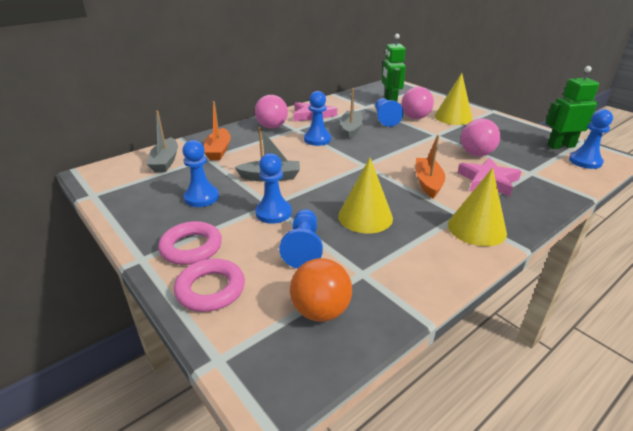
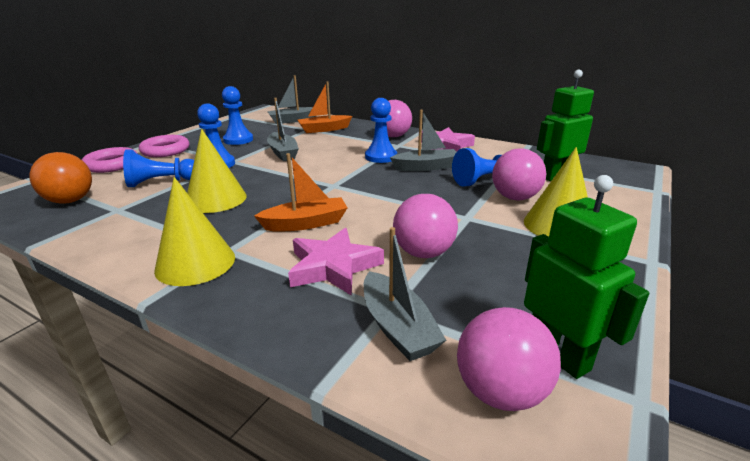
camera: 70 degrees right, 5 degrees down
(546, 173) = (397, 327): none -> grey boat
(585, 161) = (500, 391): blue pawn -> pink ball

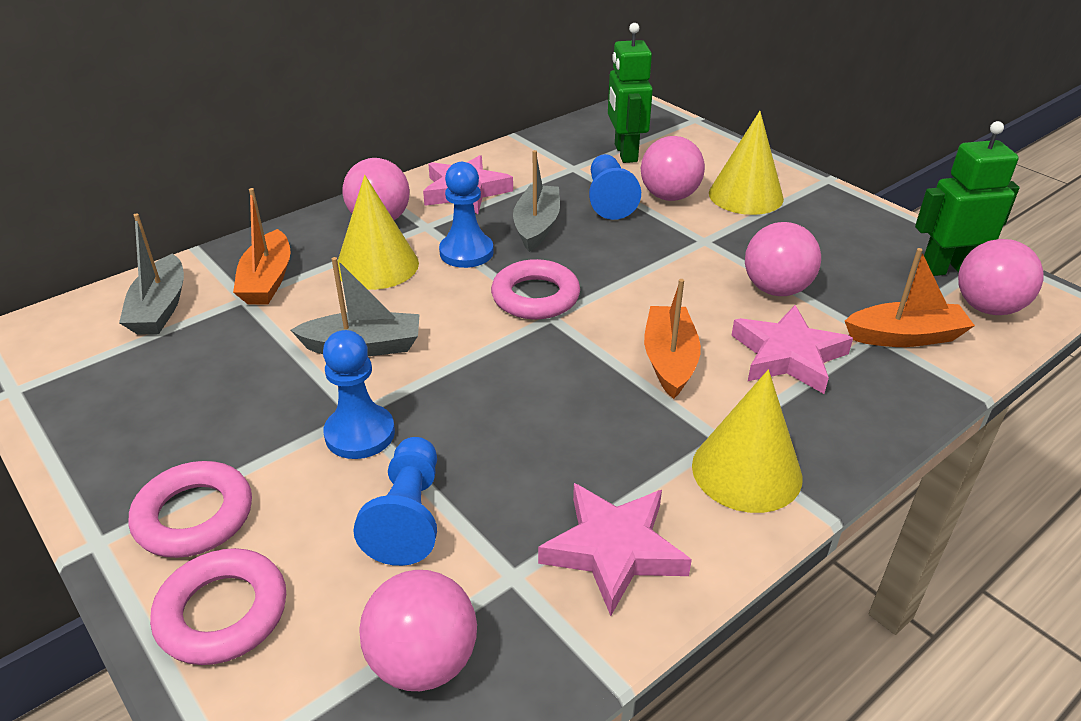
camera: 70 degrees left, 10 degrees up
(70, 201) = (423, 661): orange ball -> pink ball
(129, 230) = (614, 550): none -> pink star
(216, 199) = (536, 443): yellow cone -> yellow cone (377, 265)
(238, 140) = (224, 397): blue pawn -> none
(350, 178) = (535, 297): none -> pink ring
(397, 327) = (905, 336): grey boat -> orange boat

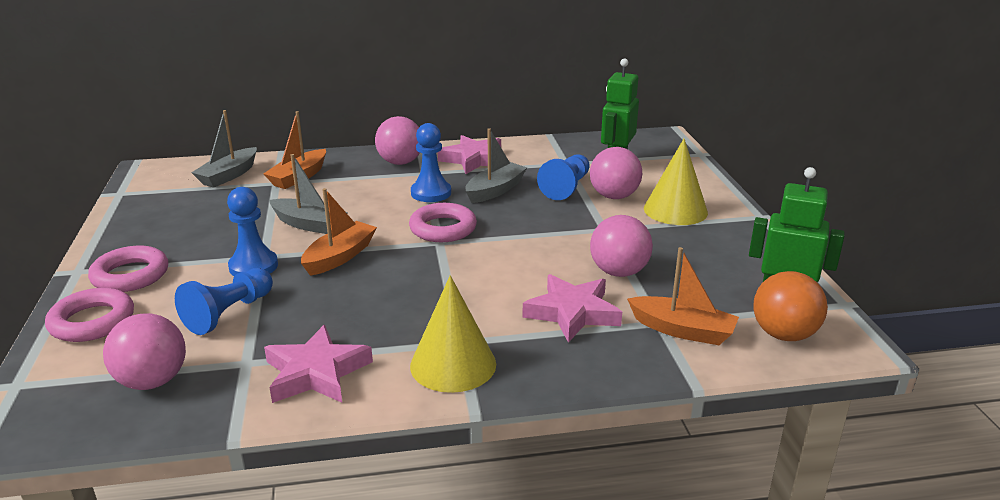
camera: 30 degrees right, 10 degrees down
(377, 265) = (368, 186): yellow cone -> none
(669, 360) = (484, 289): orange boat -> orange boat (340, 257)
(987, 308) = (783, 334): pink ball -> orange ball

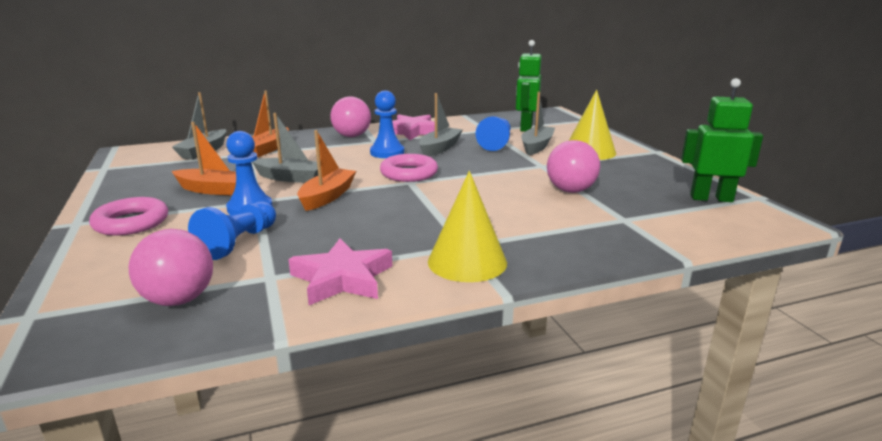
camera: 10 degrees left, 5 degrees down
(92, 321) = (101, 259): pink ring -> none
(572, 313) = (549, 218): pink star -> none
(614, 196) = (537, 146): pink ball -> grey boat
(682, 330) = (646, 223): orange boat -> orange boat (212, 190)
(783, 334) = (727, 219): orange ball -> none

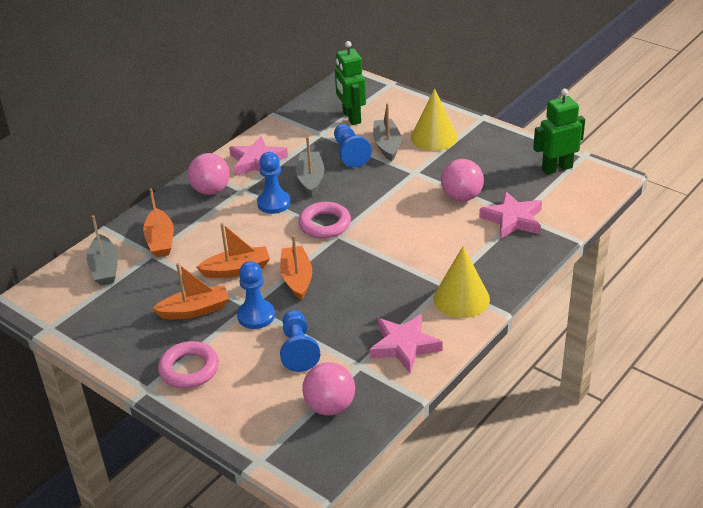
camera: 30 degrees left, 15 degrees up
(290, 178) = (236, 270): grey boat -> orange boat
(612, 220) = (513, 219): none -> pink star

